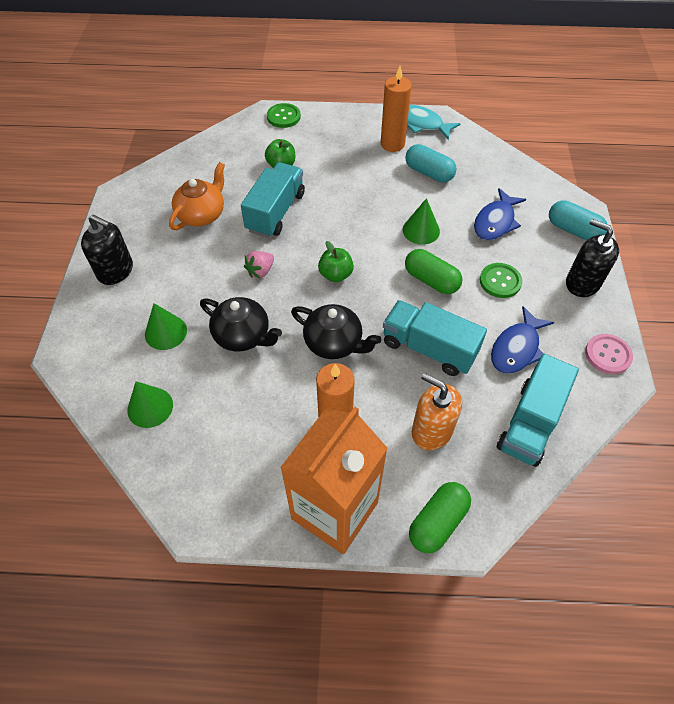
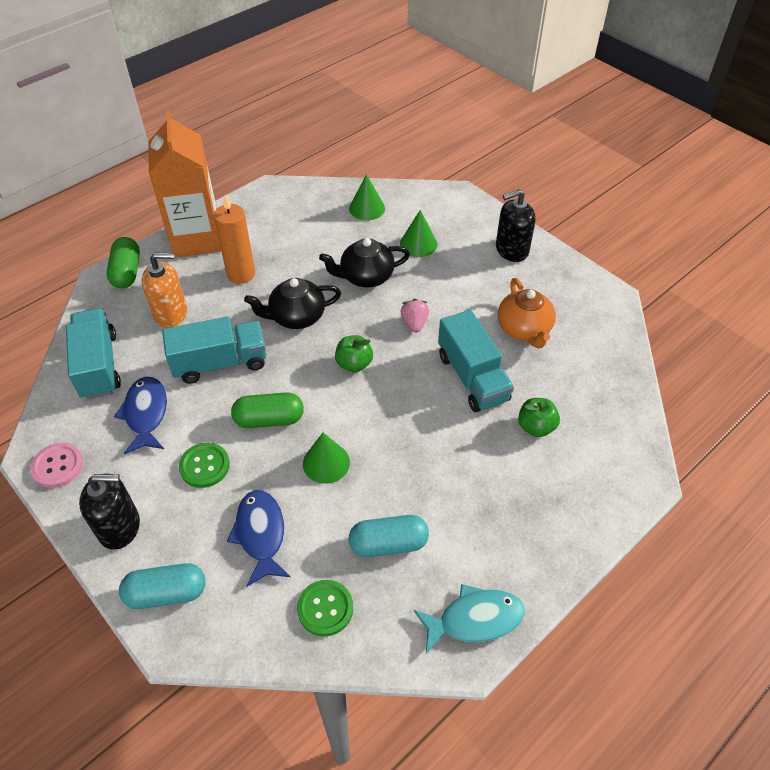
camera: 135 degrees right, 5 degrees down
(283, 117) = (622, 488): green button -> green button (325, 608)
(392, 144) = (469, 552): orange candle -> none

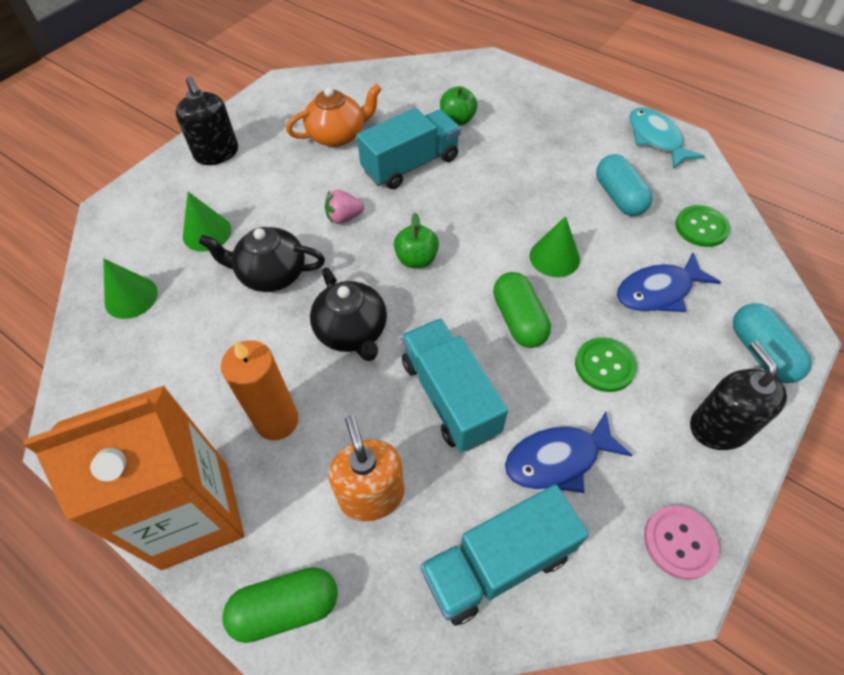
camera: 100 degrees left, 5 degrees up
(366, 277) = (271, 274): black teapot -> black teapot turned 120 degrees clockwise

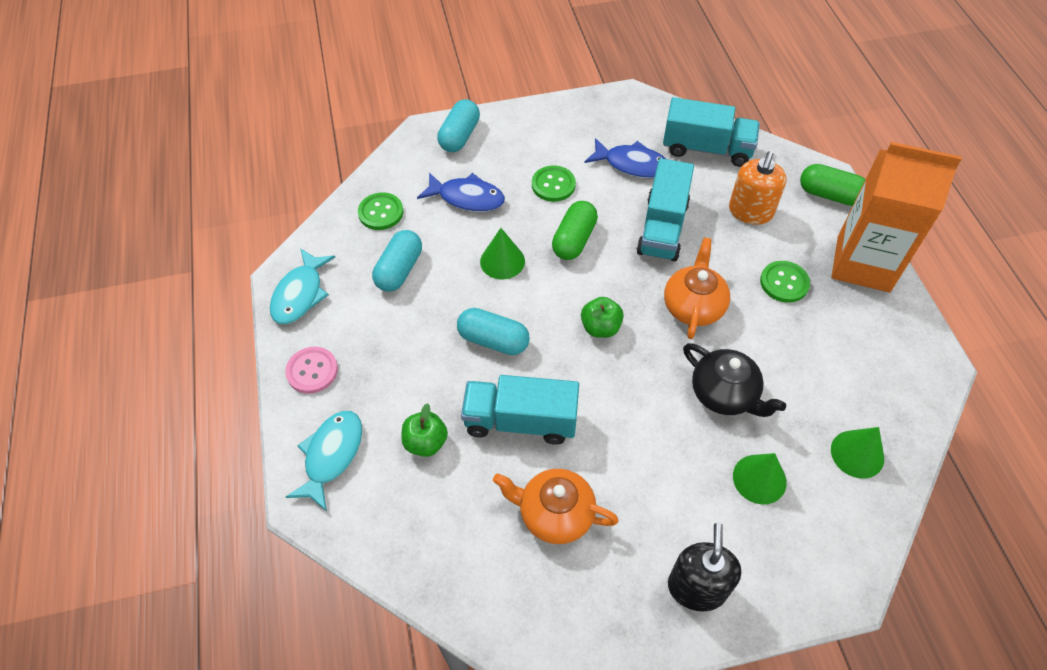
camera: 140 degrees left, 0 degrees up
(277, 421) = (784, 283): orange candle -> green button
(344, 217) = (626, 406): pink strawberry -> none
(352, 331) = (693, 306): black teapot -> orange teapot
(487, 197) = (493, 340): none -> turquoise capsule
(503, 84) = (331, 455): none -> turquoise fish
(679, 542) = (610, 105): pink button -> pink button (312, 371)
(719, 427) = (531, 125): black soap dispenser -> none

